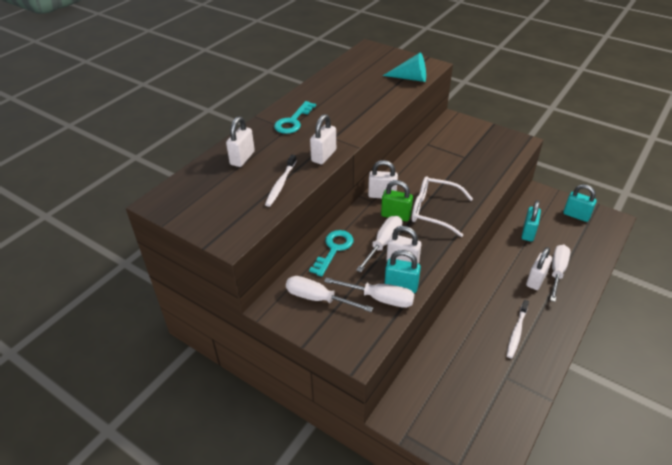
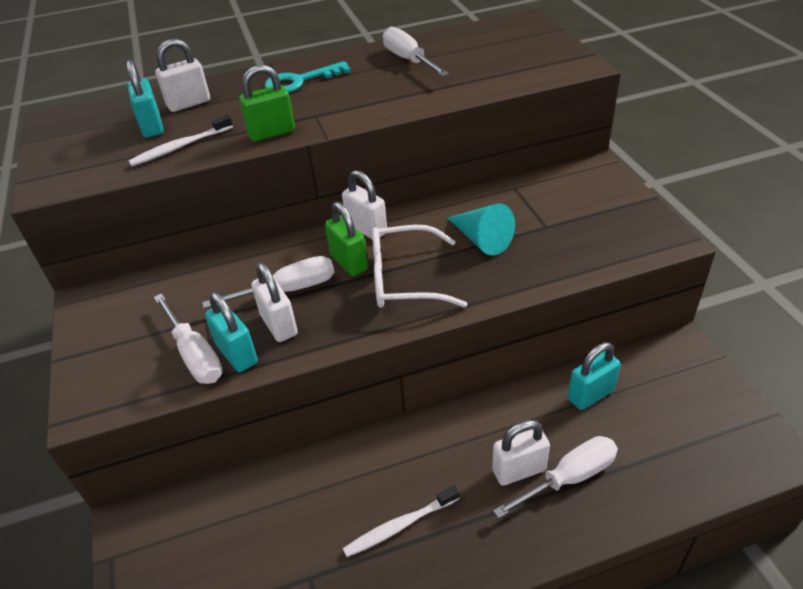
camera: 40 degrees right, 0 degrees up
(318, 299) = (136, 316): white screwdriver -> white screwdriver (409, 60)
(323, 156) = (272, 133): white padlock -> green padlock
(334, 249) = (227, 268): turquoise key -> none
(410, 78) = (523, 73): turquoise cone -> turquoise cone (481, 239)
(433, 211) = (404, 279): white glasses -> white glasses turned 60 degrees counterclockwise
(576, 215) = (709, 410): turquoise padlock -> turquoise padlock (152, 127)

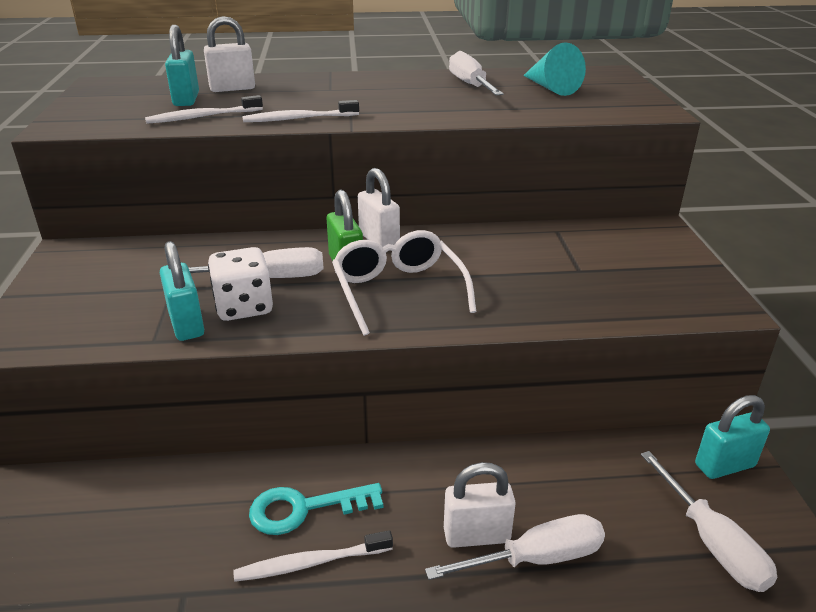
camera: 10 degrees right, 10 degrees down
(194, 354) = (143, 316): white screwdriver -> white screwdriver (711, 542)
(272, 133) = (298, 119): green padlock -> white toothbrush
(279, 325) = (244, 307): white padlock -> white dice
(300, 81) = (350, 86): turquoise key -> turquoise key (304, 509)
(404, 279) = (398, 290): white glasses -> white glasses turned 60 degrees clockwise
(481, 239) = (500, 270): turquoise cone -> turquoise cone (550, 88)
(590, 394) = (593, 472): turquoise padlock -> turquoise padlock (724, 465)

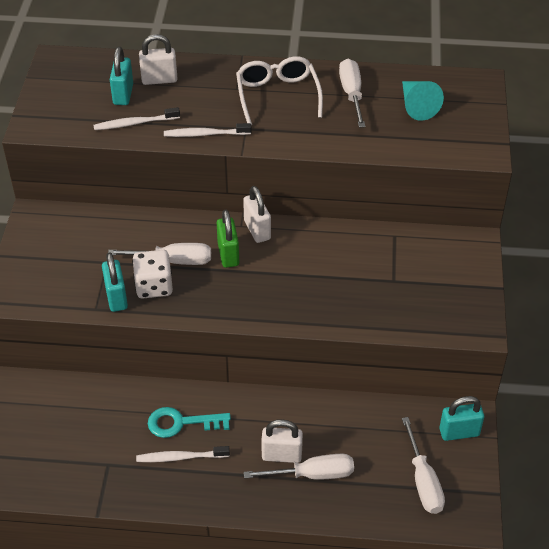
camera: 10 degrees right, 15 degrees up
(398, 290) = (259, 284): white glasses -> white glasses (277, 95)

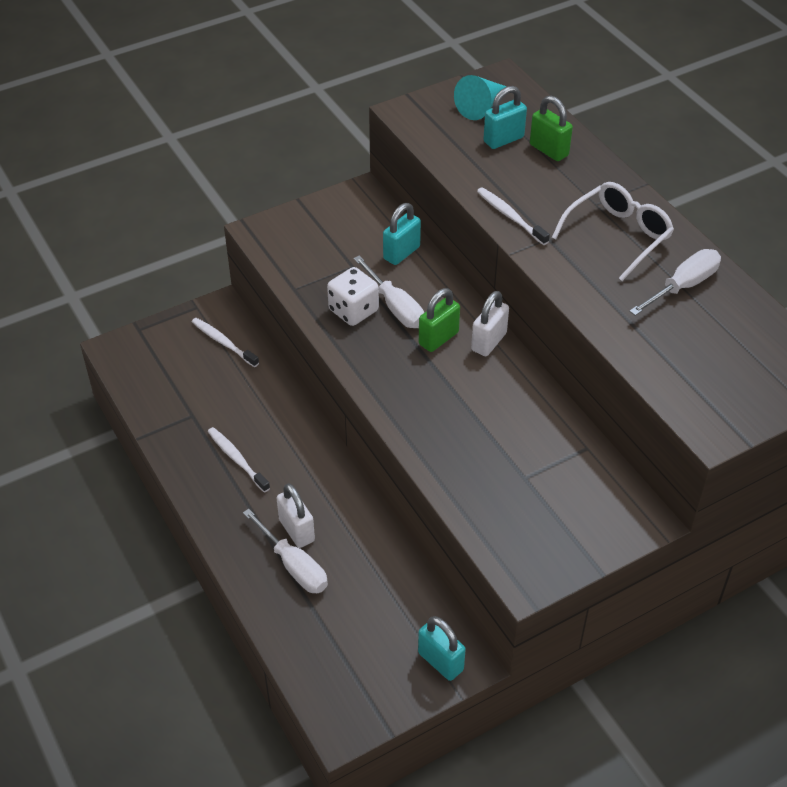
camera: 55 degrees right, 0 degrees up
(116, 297) = (318, 294): turquoise padlock -> turquoise padlock (401, 253)
(134, 123) = (475, 166): white toothbrush -> white toothbrush (223, 342)
(159, 79) = (549, 150): white padlock -> green padlock
(181, 423) = (273, 439): turquoise key -> none
(416, 106) = (723, 343): turquoise cone -> turquoise cone (481, 107)
(423, 480) = (356, 659): white screwdriver -> none

